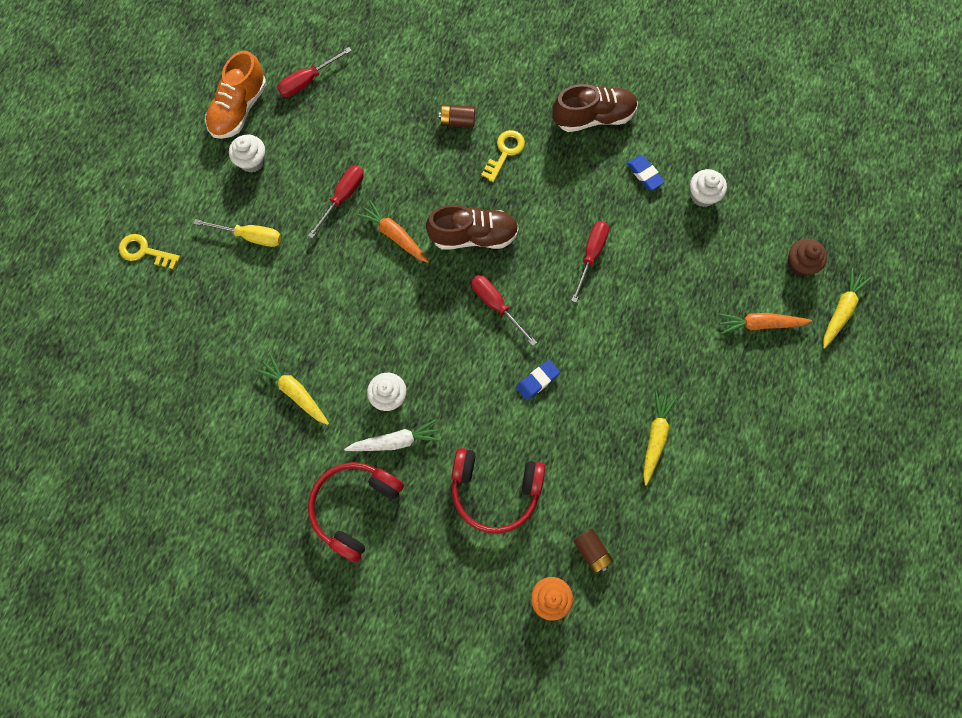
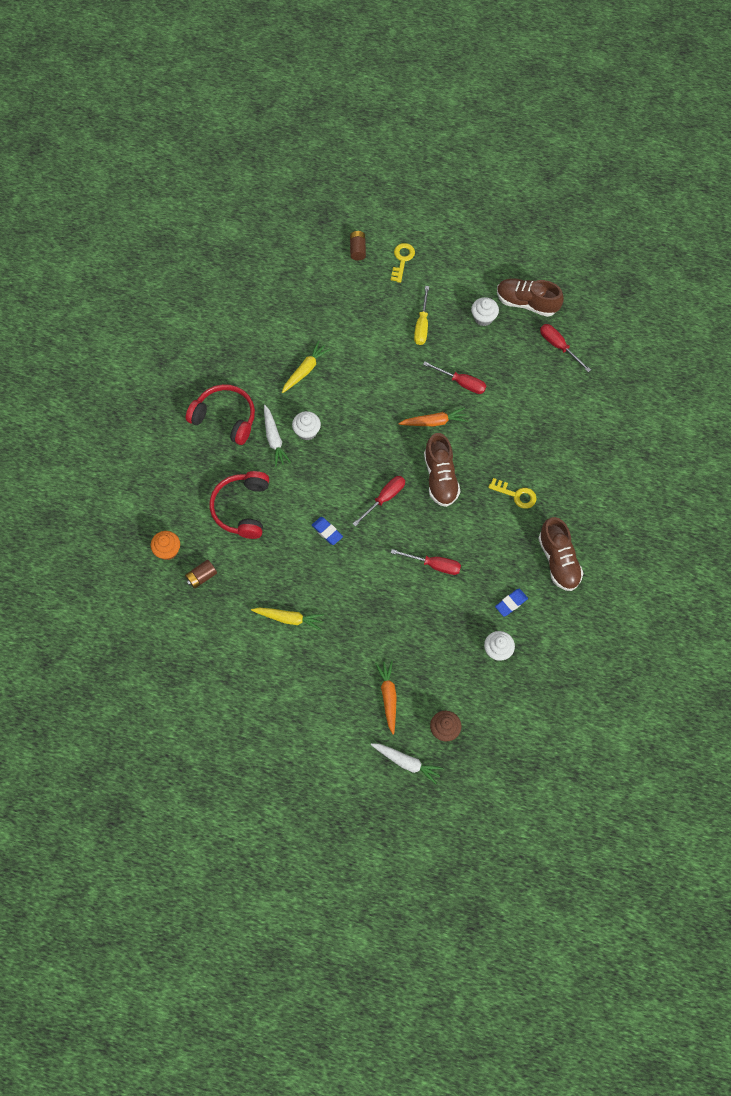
camera: 85 degrees right, 5 degrees down
(239, 109) = (527, 303): orange shoe -> brown shoe
(394, 235) = (434, 422): orange carrot -> orange carrot turned 45 degrees clockwise
(457, 121) = (539, 457): brown battery -> brown battery (357, 249)
(841, 310) = (407, 762): yellow carrot -> white carrot

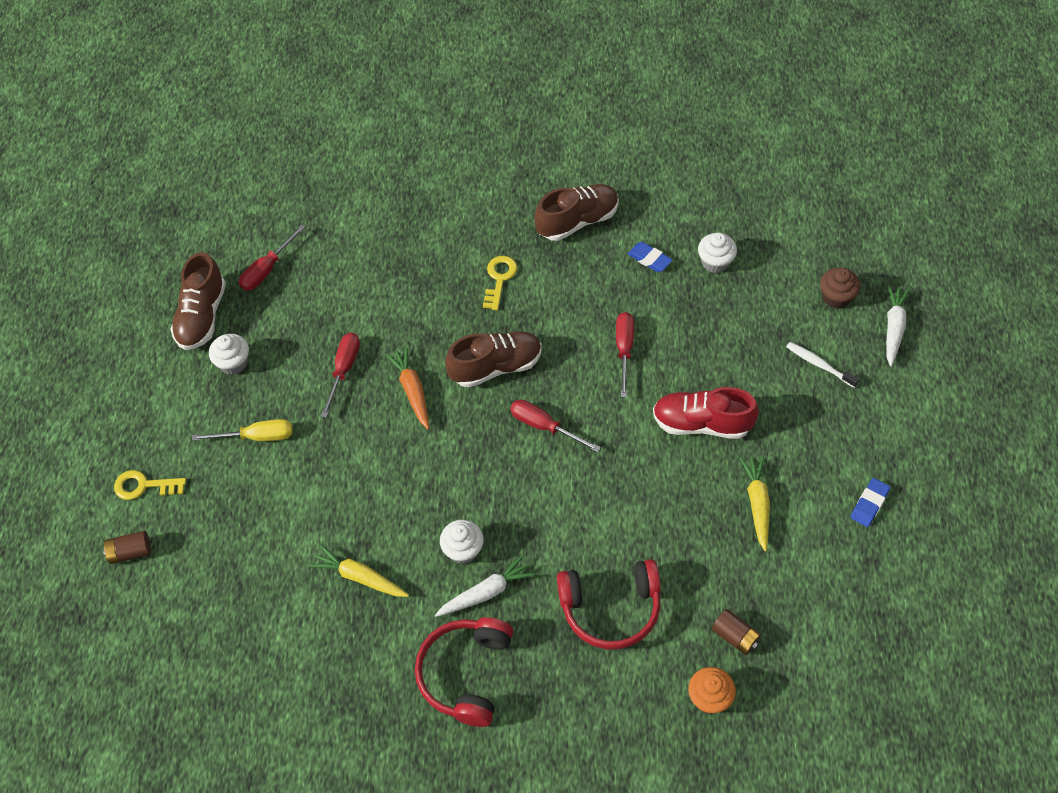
camera: 100 degrees left, 10 degrees down
(327, 532) = (615, 486): blue eraser -> blue eraser (869, 504)
(360, 600) = (702, 423): none -> red shoe
(388, 696) = (819, 364): orange carrot -> white toothbrush

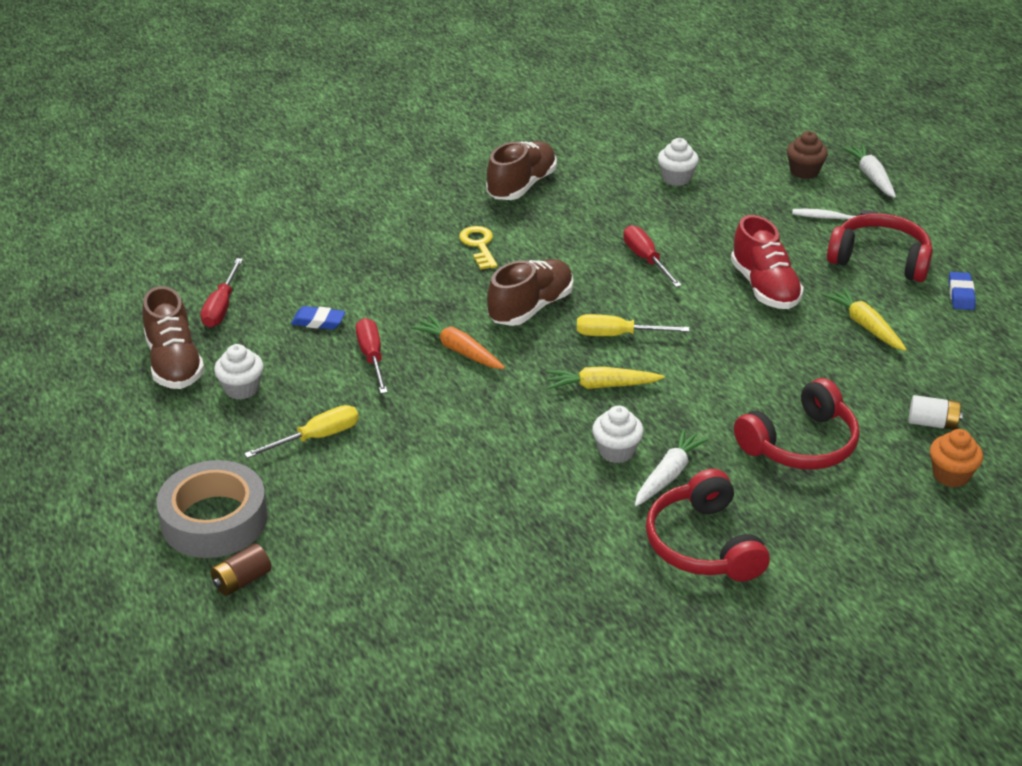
camera: 30 degrees left, 20 degrees down
(144, 486) = (214, 519): yellow key -> grey tape
(359, 577) = (525, 509): yellow carrot -> yellow carrot (601, 386)
(544, 426) = (617, 335): red screwdriver -> yellow screwdriver
(649, 259) = (614, 192): blue eraser -> blue eraser (318, 321)
(702, 423) = (764, 287): red shoe -> red shoe turned 90 degrees counterclockwise
(735, 636) = (932, 423): brown battery -> white battery
(827, 432) = (880, 259): none -> red headphones

